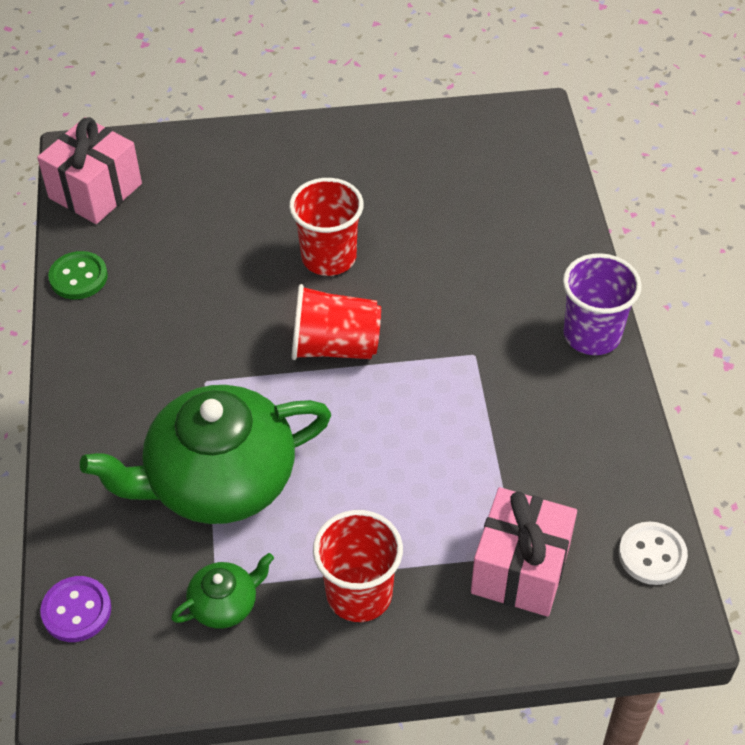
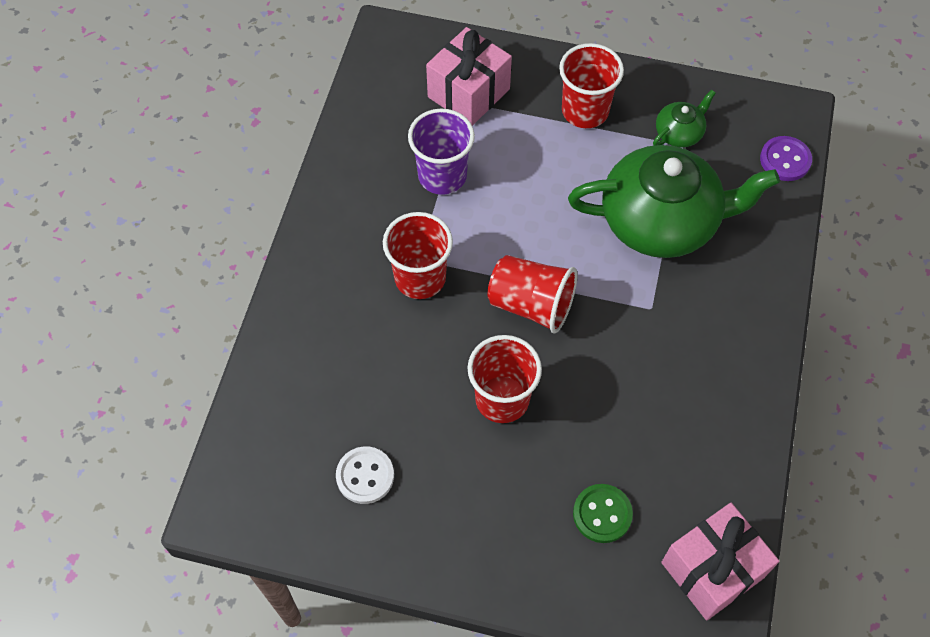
camera: 160 degrees left, 10 degrees up
(78, 277) = (745, 459): green button -> green button (602, 514)
(225, 604) = (679, 133): green teapot -> green teapot turned 150 degrees clockwise
(463, 336) = (420, 278): none -> red cup
(592, 335) = (315, 244): purple cup -> purple cup (442, 176)
(652, 555) = (376, 74): white button -> white button (365, 476)

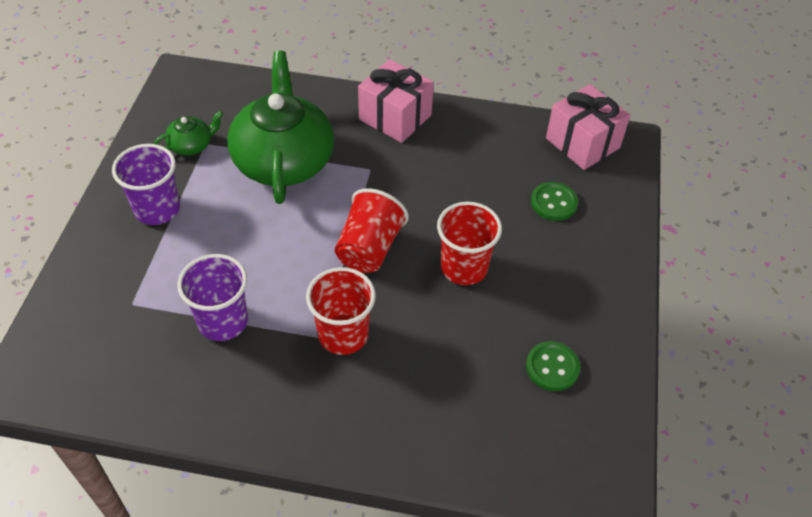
camera: 95 degrees left, 10 degrees down
(365, 476) = (552, 367): white button -> green button
(468, 93) = (119, 302): pink gift -> pink gift (395, 117)
(585, 111) = (157, 209): red cup -> purple cup
(679, 133) = (191, 145): green teapot -> green teapot turned 105 degrees clockwise
(785, 160) = (227, 83): purple button -> none

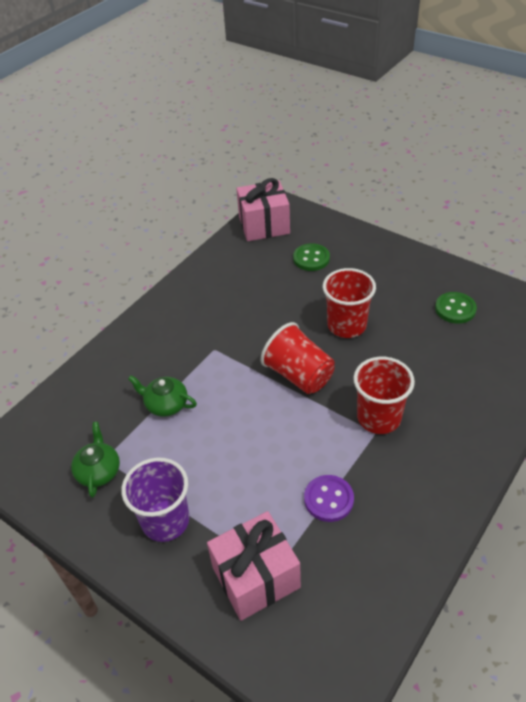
camera: 60 degrees left, 5 degrees down
(223, 321) = (328, 499): purple cup -> purple button
(284, 160) = (166, 404): green teapot -> green teapot, size x0.44
(395, 117) = (167, 316): pink gift -> pink gift (256, 577)

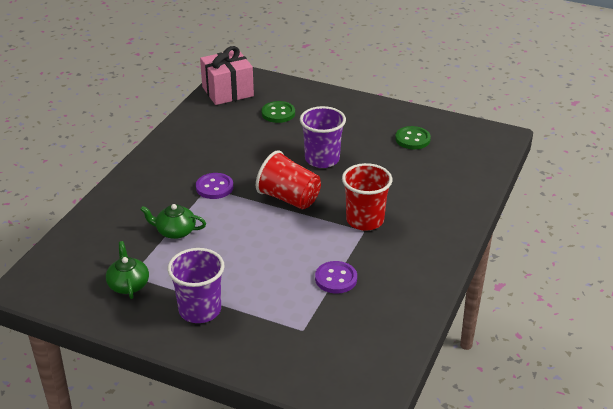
camera: 15 degrees left, 10 degrees down
(221, 350) = (214, 187): none -> purple button
(256, 577) = (288, 336): pink gift -> none
(346, 325) = (322, 159): red cup -> purple cup

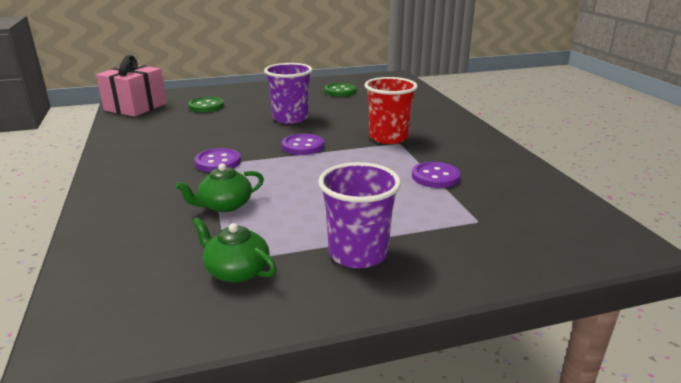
camera: 40 degrees left, 10 degrees down
(289, 198) = (303, 146): red cup -> purple button

